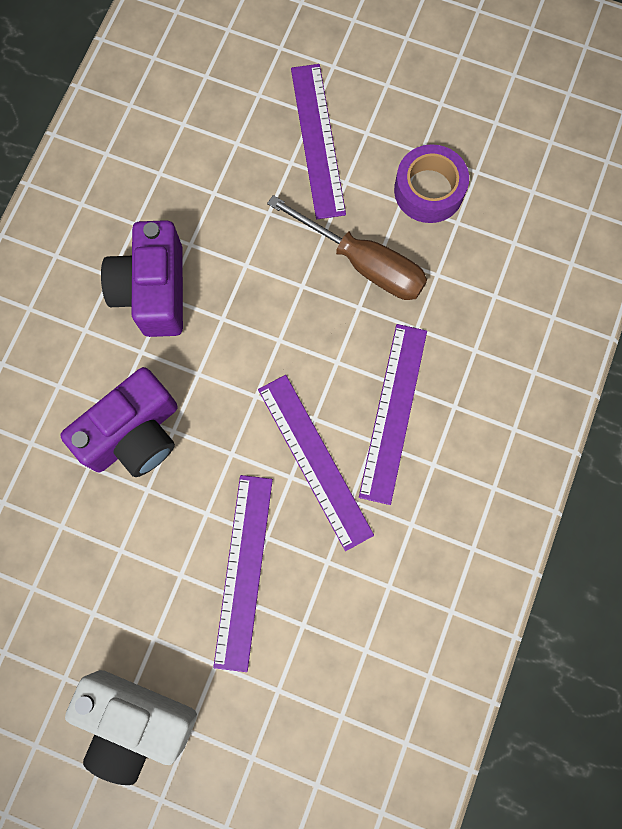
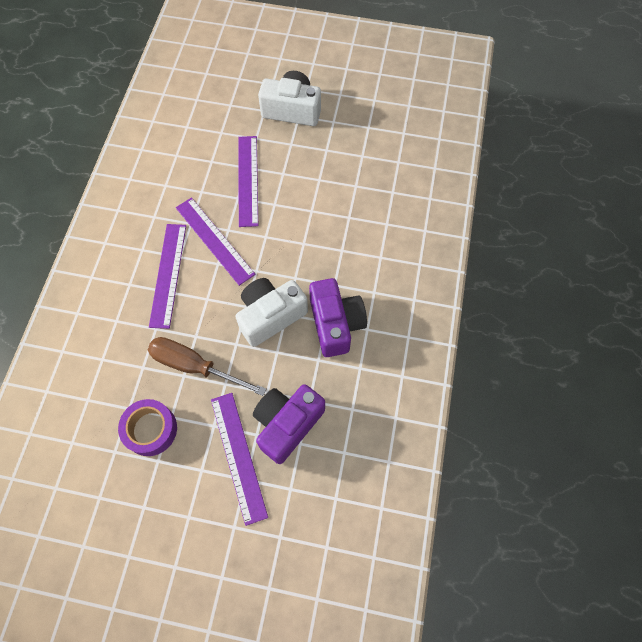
camera: 170 degrees right, 10 degrees down
(134, 434) = (326, 238): purple camera -> purple camera (287, 424)
(246, 318) = (270, 316): none -> white camera

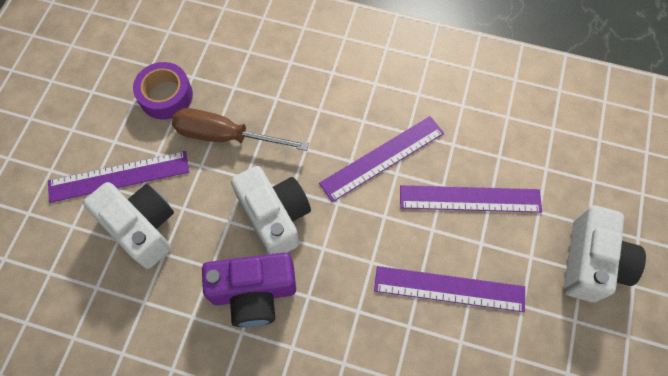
camera: 95 degrees right, 0 degrees up
(168, 274) = (340, 110): purple ruler -> purple ruler (449, 289)
(195, 366) = (226, 136): brown screwdriver -> brown screwdriver turned 105 degrees counterclockwise
(287, 424) = (142, 227): purple camera -> white camera

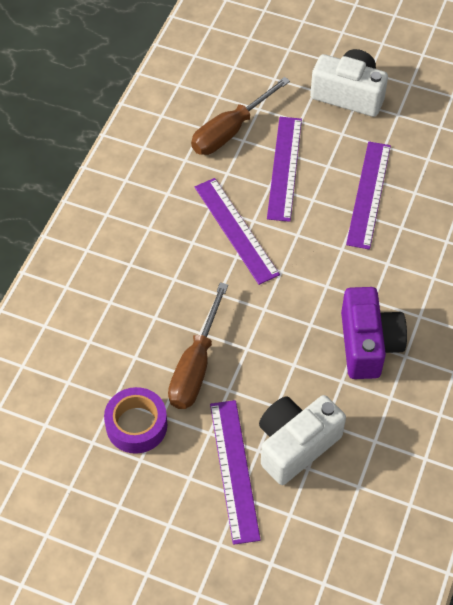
camera: 85 degrees left, 10 degrees down
(275, 216) = (291, 324): white camera -> none
(509, 143) = (230, 131): none -> brown screwdriver

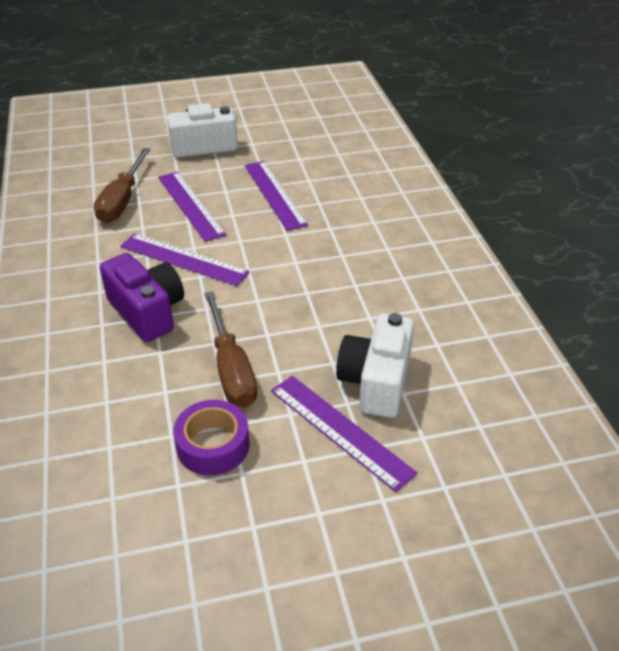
camera: 35 degrees left, 15 degrees down
(368, 344) = (366, 283): purple camera -> purple camera (147, 312)

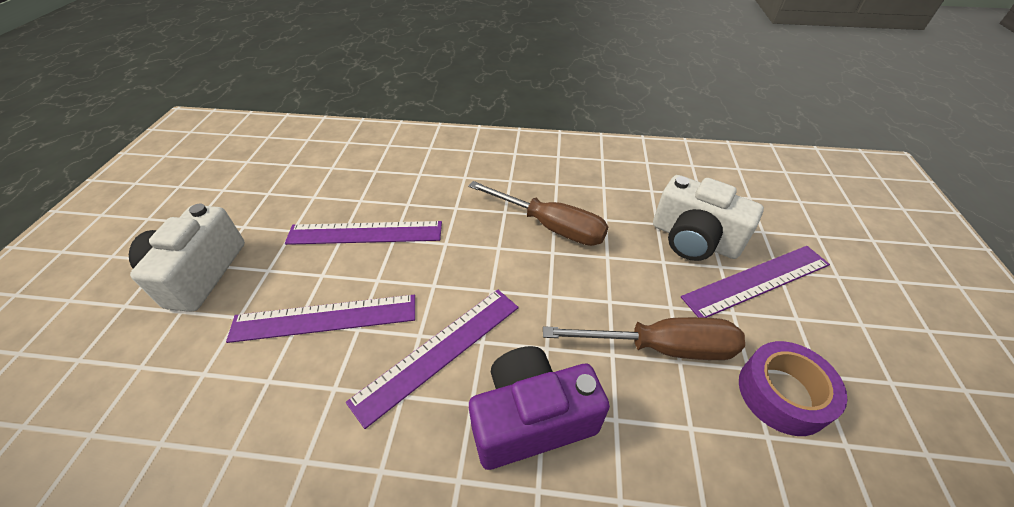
camera: 70 degrees left, 5 degrees up
(122, 200) = (245, 403): brown screwdriver -> brown screwdriver (550, 226)

